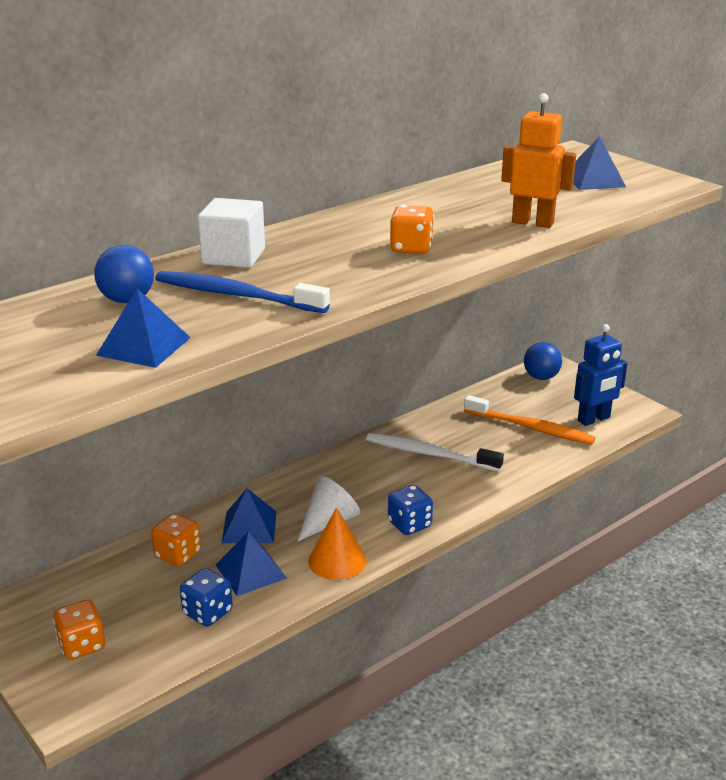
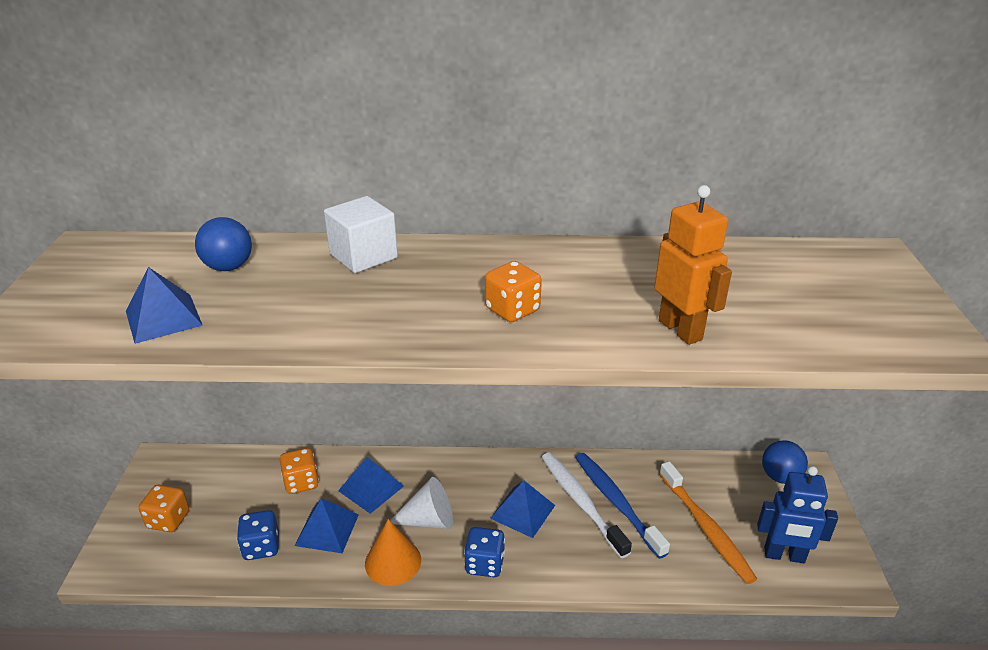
camera: 40 degrees right, 5 degrees up
(236, 295) = (300, 298): blue toothbrush -> blue toothbrush (616, 502)
(594, 180) = (841, 301): blue pyramid -> blue pyramid (523, 511)

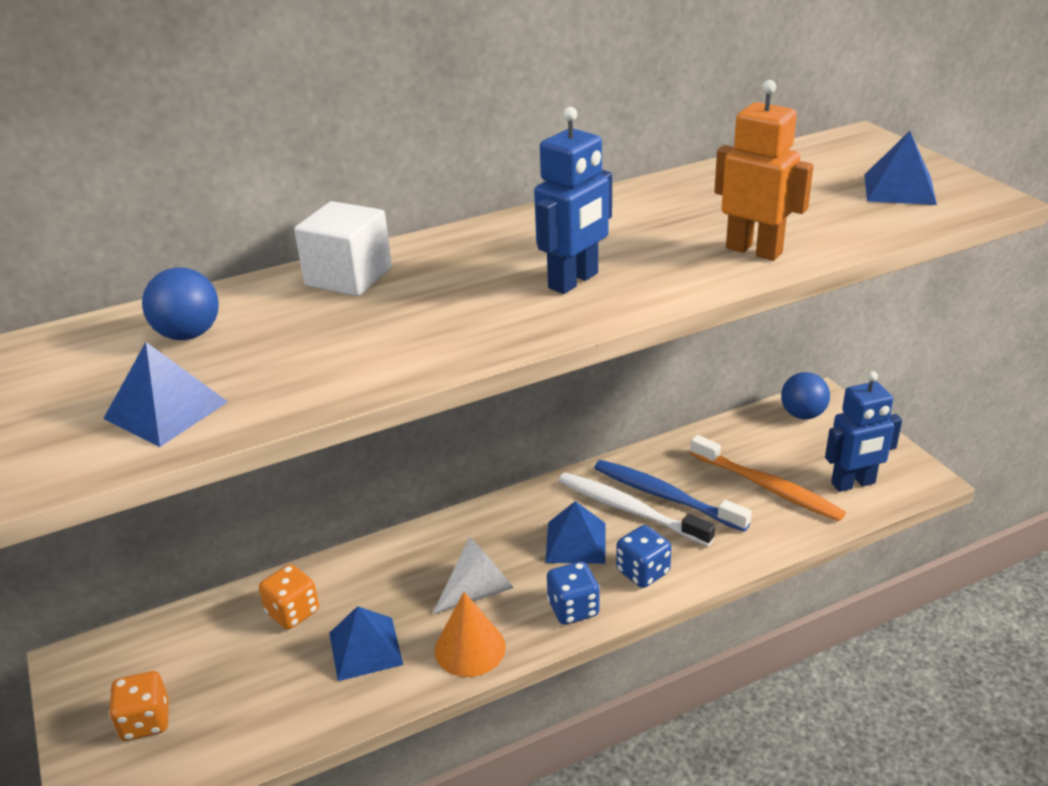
camera: 25 degrees left, 0 degrees up
(261, 547) = (297, 699): blue dice -> blue dice (643, 572)
(371, 488) = (385, 585): blue pyramid -> blue pyramid (899, 189)
(512, 310) = (574, 281): orange dice -> blue robot

